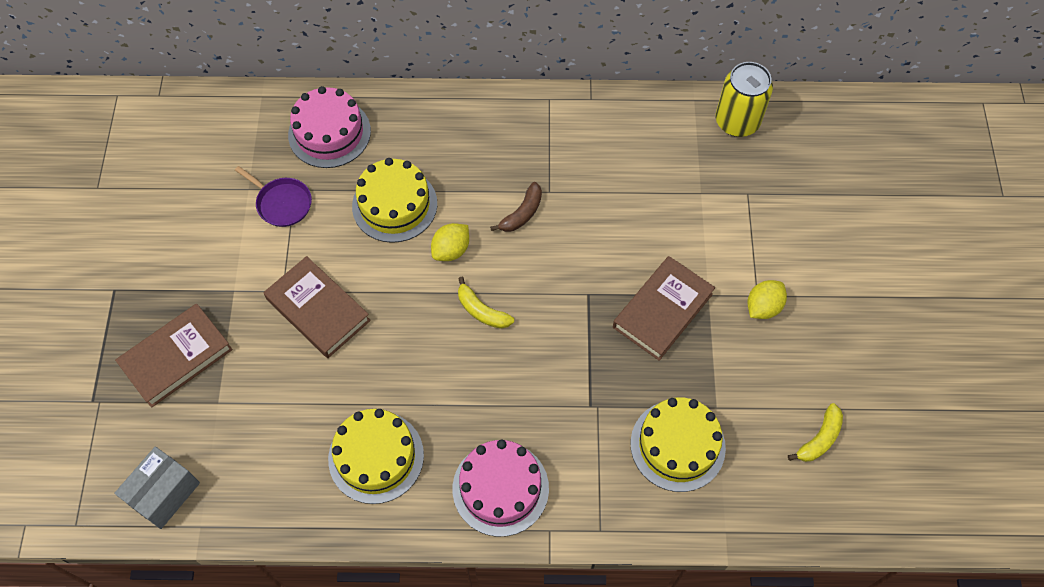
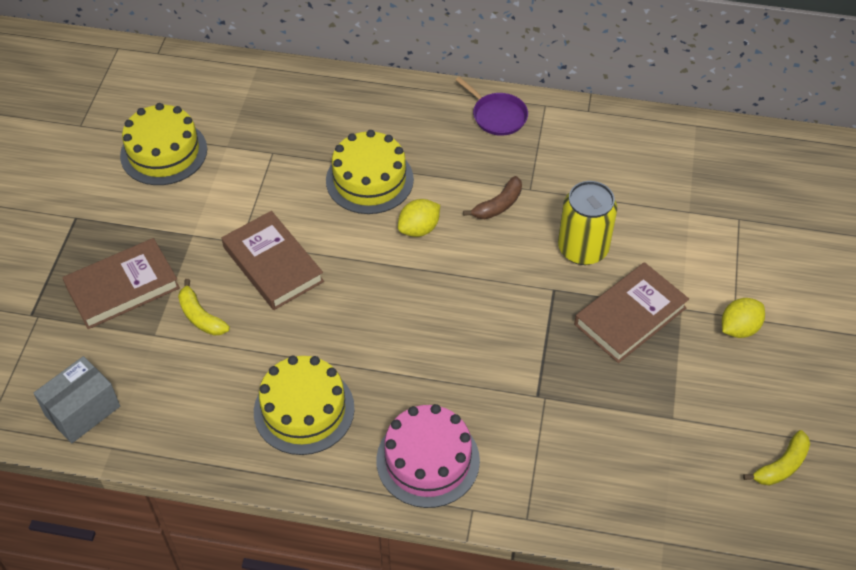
camera: 10 degrees right, 10 degrees down
(282, 203) = (257, 163): purple pan -> purple pan (497, 116)
(329, 133) = (317, 107): pink cake -> none
(482, 311) = (440, 289): yellow banana -> yellow banana (200, 316)
(677, 445) = (624, 448): yellow cake -> yellow cake (163, 152)
(737, 121) = (738, 151): yellow can -> yellow can (583, 249)

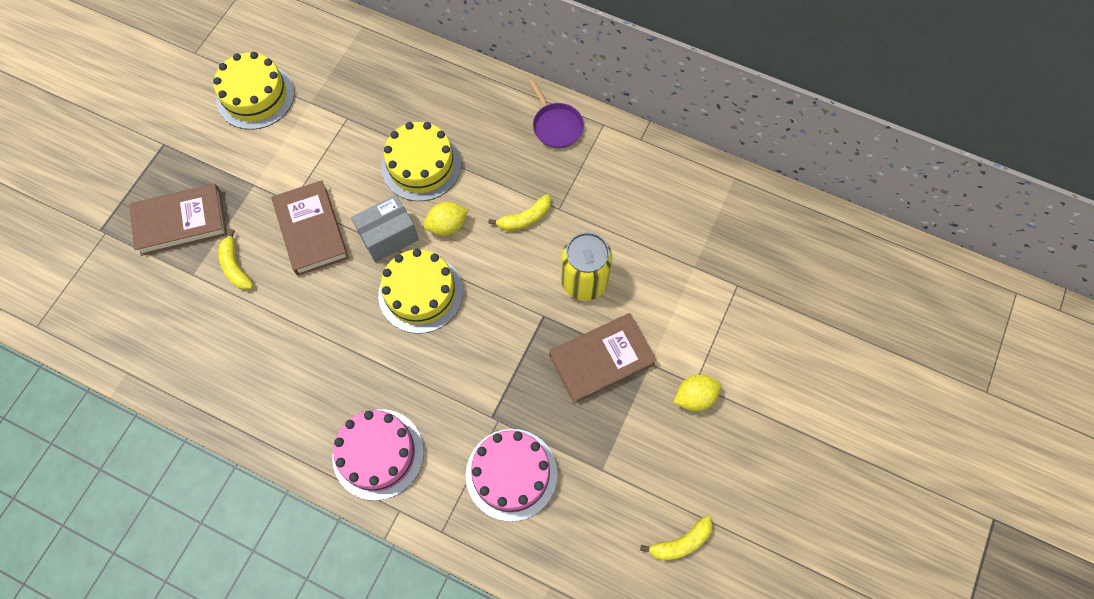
camera: 15 degrees right, 15 degrees up
(82, 410) = (114, 332): grey box -> grey box (388, 236)
(304, 410) = (292, 378): yellow cake -> yellow cake (420, 293)
(498, 205) = (525, 219): brown banana -> yellow banana
(579, 445) = (511, 474): none -> pink cake

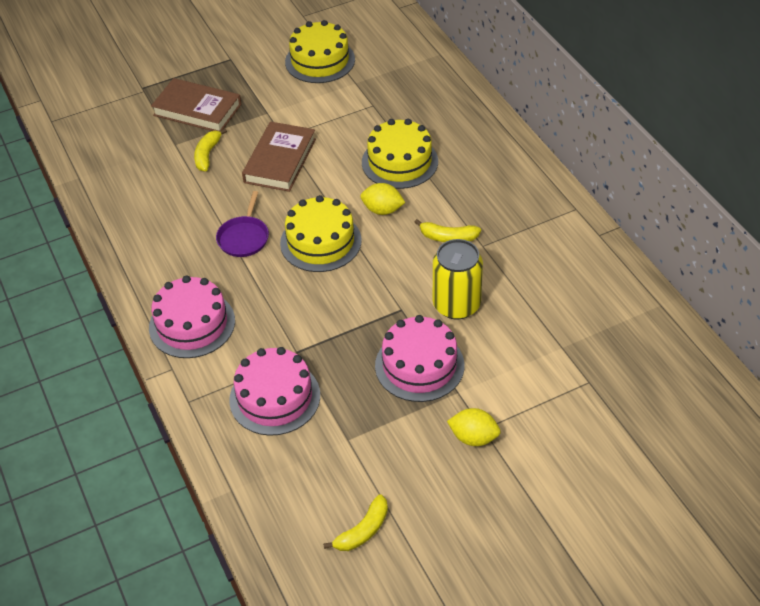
camera: 40 degrees right, 20 degrees down
(388, 236) = (332, 193): grey box -> none
(556, 126) = (534, 190): purple pan -> purple pan (244, 237)
(601, 360) = (419, 365): brown book -> pink cake
(680, 542) = (363, 531): yellow banana -> yellow banana turned 60 degrees counterclockwise

